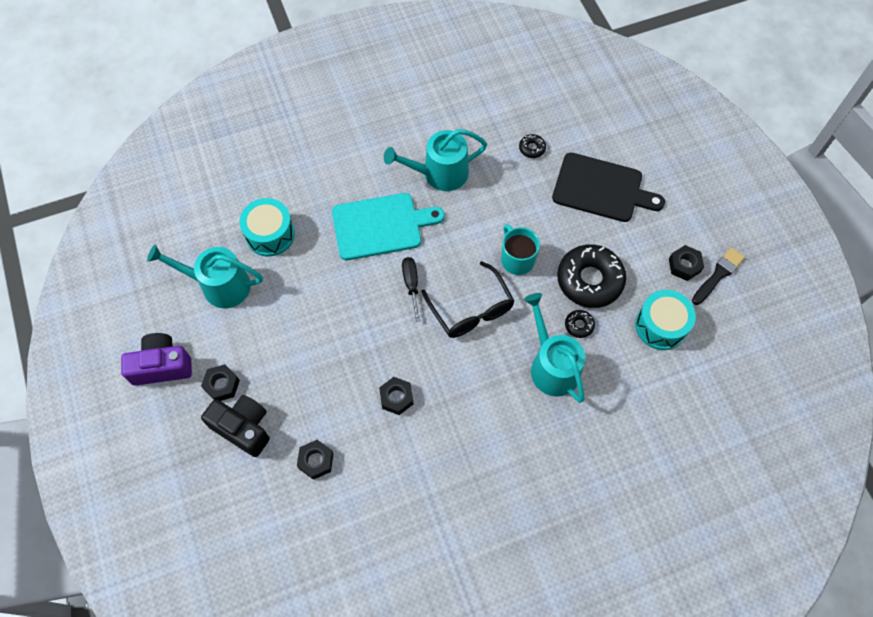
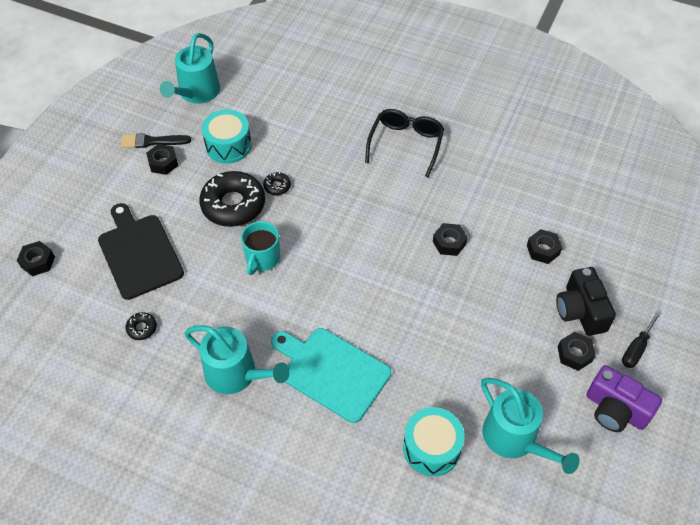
camera: 135 degrees left, 10 degrees down
(411, 284) = (358, 306): black screwdriver -> black screwdriver (636, 349)
(471, 310) = (335, 253): black glasses -> black glasses (406, 144)
(552, 366) = (325, 179): turquoise watering can -> turquoise watering can (196, 93)
(653, 127) = (38, 262): none -> black nut

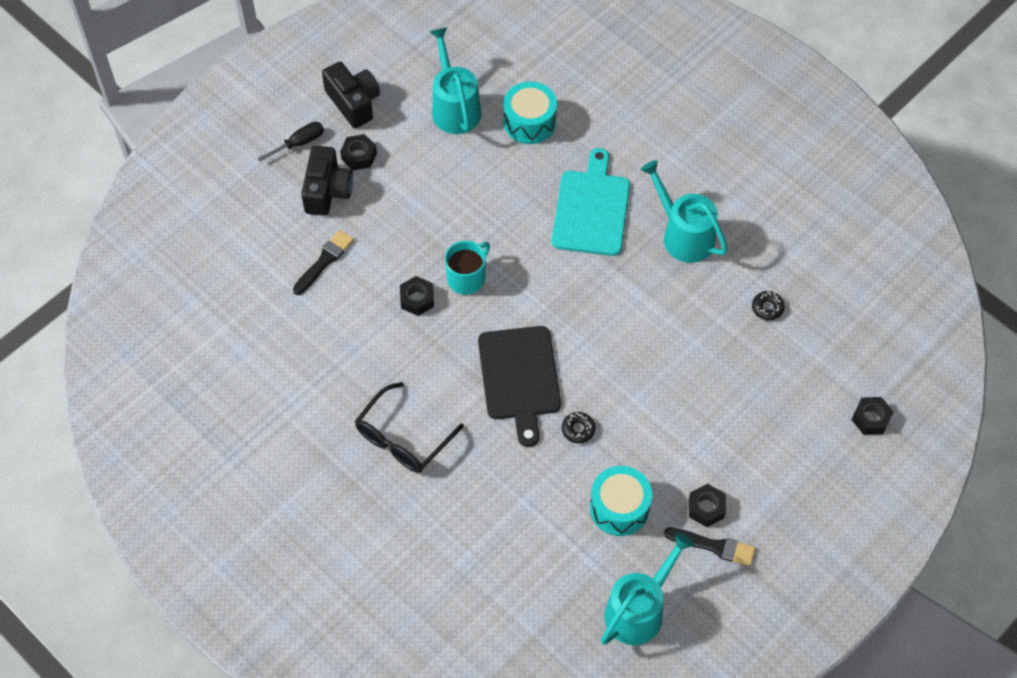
camera: 160 degrees left, 5 degrees up
(139, 253) = (756, 393): black cutting board -> black cutting board (519, 377)
(233, 205) = (636, 421): black donut -> none
(262, 258) = (623, 344): turquoise mug -> turquoise mug (467, 278)
(332, 372) = (591, 209): turquoise cutting board -> turquoise cutting board turned 135 degrees counterclockwise
(543, 250) = (324, 261): black nut -> black brush
(615, 410) = (353, 102): purple camera -> black camera

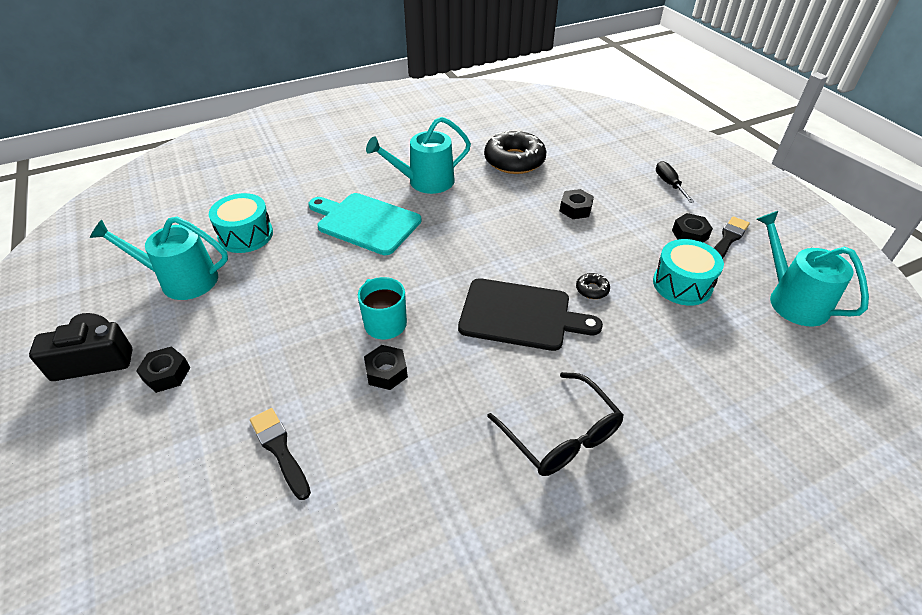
camera: 70 degrees left, 15 degrees down
(299, 143) = (95, 429): black screwdriver -> black screwdriver (669, 184)
(327, 191) = (186, 418): black camera -> none
(767, 308) = (514, 160): black donut -> black donut, size x2.34
(871, 419) = (626, 142): black nut -> black nut (575, 209)

